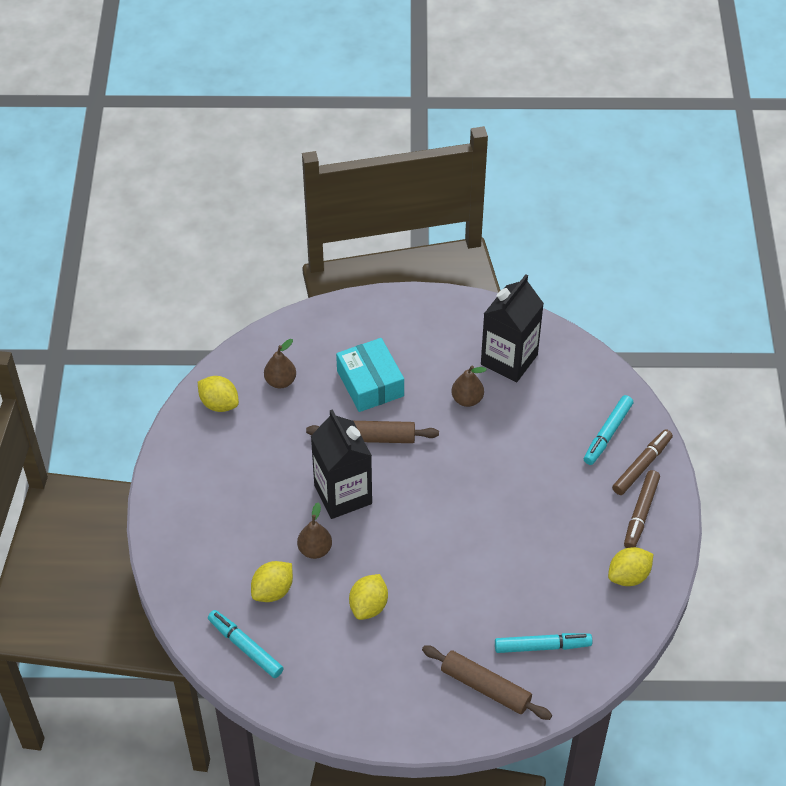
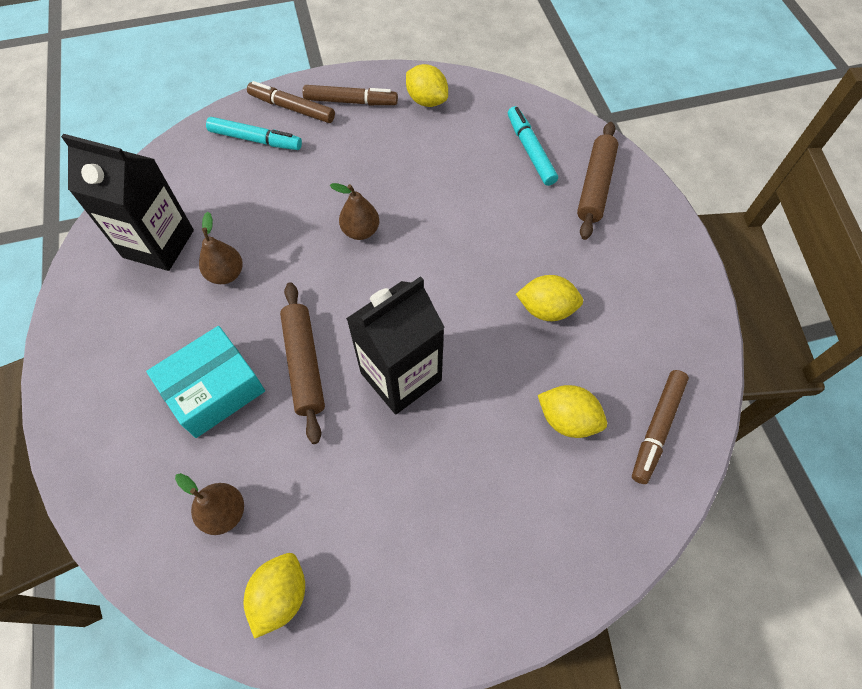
camera: 105 degrees left, 10 degrees up
(245, 647) = (656, 428): turquoise marker -> brown marker
(315, 549) = (491, 387): brown pear -> brown pear (360, 231)

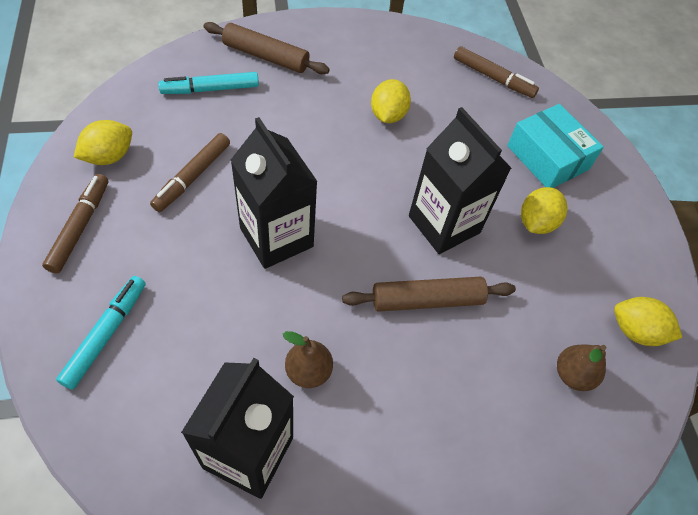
camera: 90 degrees left, 5 degrees down
(214, 389) = (450, 384): turquoise box -> turquoise box (548, 157)
(292, 108) = (65, 290): brown marker -> brown marker (192, 177)
(360, 231) = (276, 237): brown pear -> black carton
(567, 419) = (486, 124): yellow lemon -> yellow lemon (536, 222)

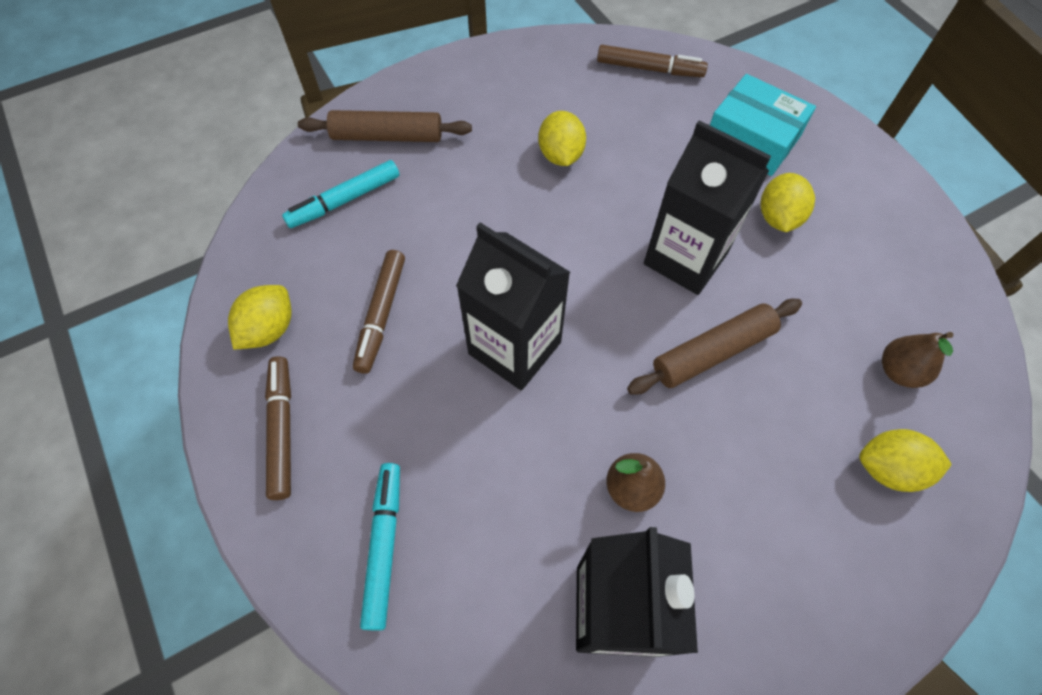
camera: 15 degrees left, 5 degrees up
(635, 331) = (934, 297): yellow lemon -> yellow lemon (888, 469)

